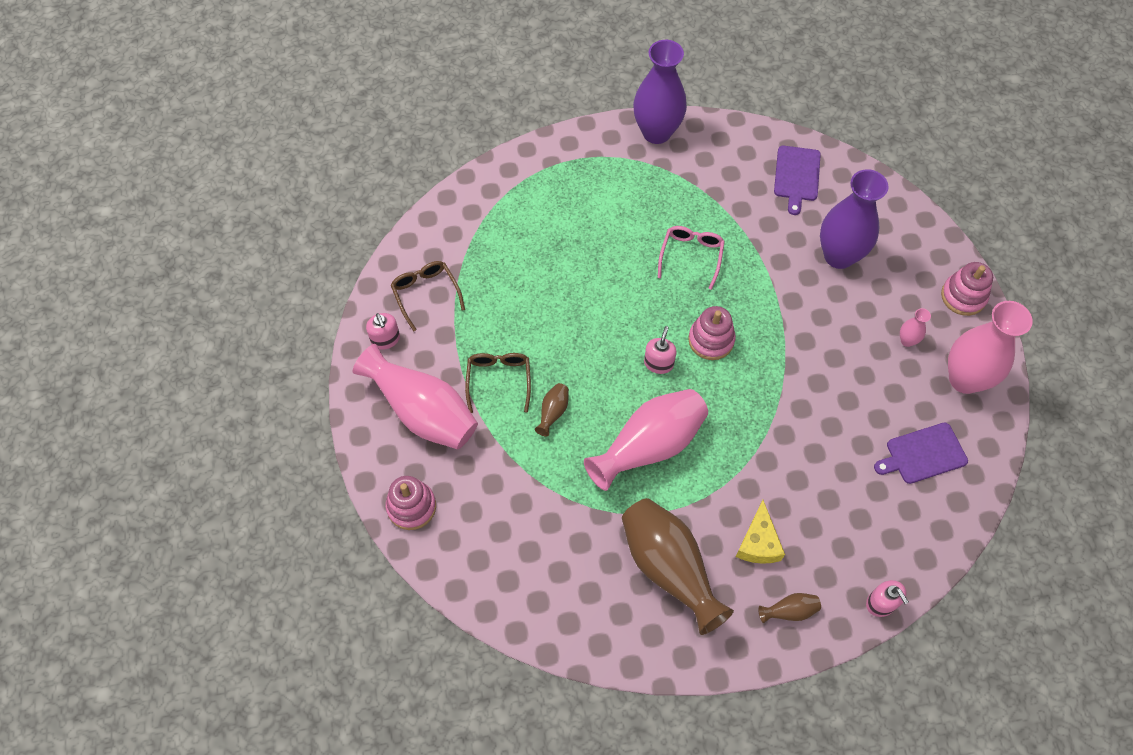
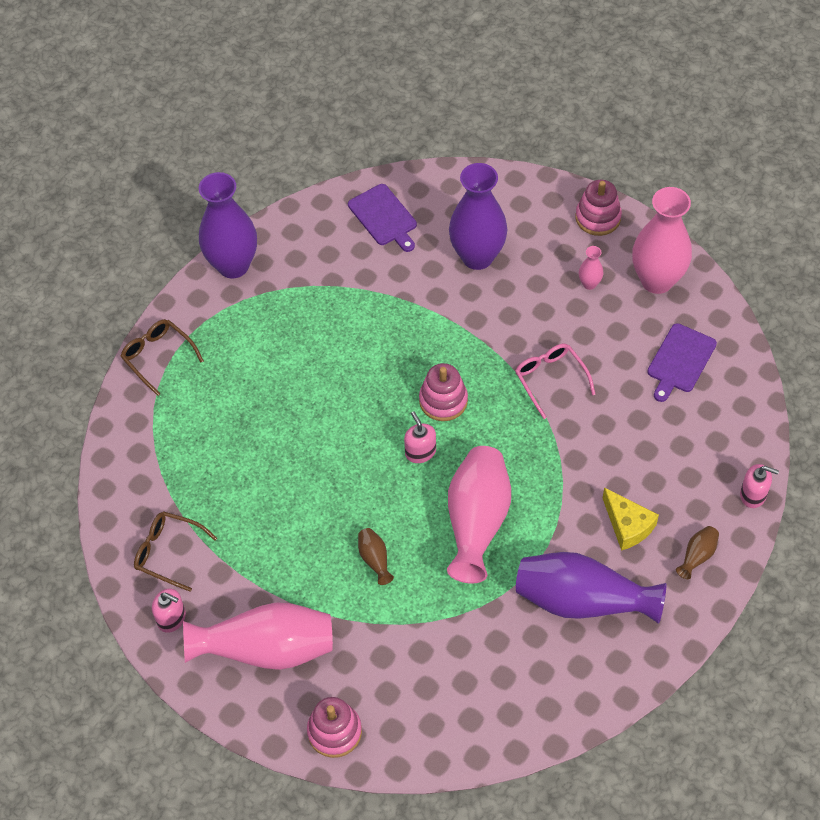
camera: 40 degrees left, 5 degrees down
(499, 380) = (304, 571): brown glasses -> brown glasses (158, 357)
(668, 568) = (582, 601): brown vase -> purple vase
(691, 256) = (362, 346): pink glasses -> pink glasses (550, 380)

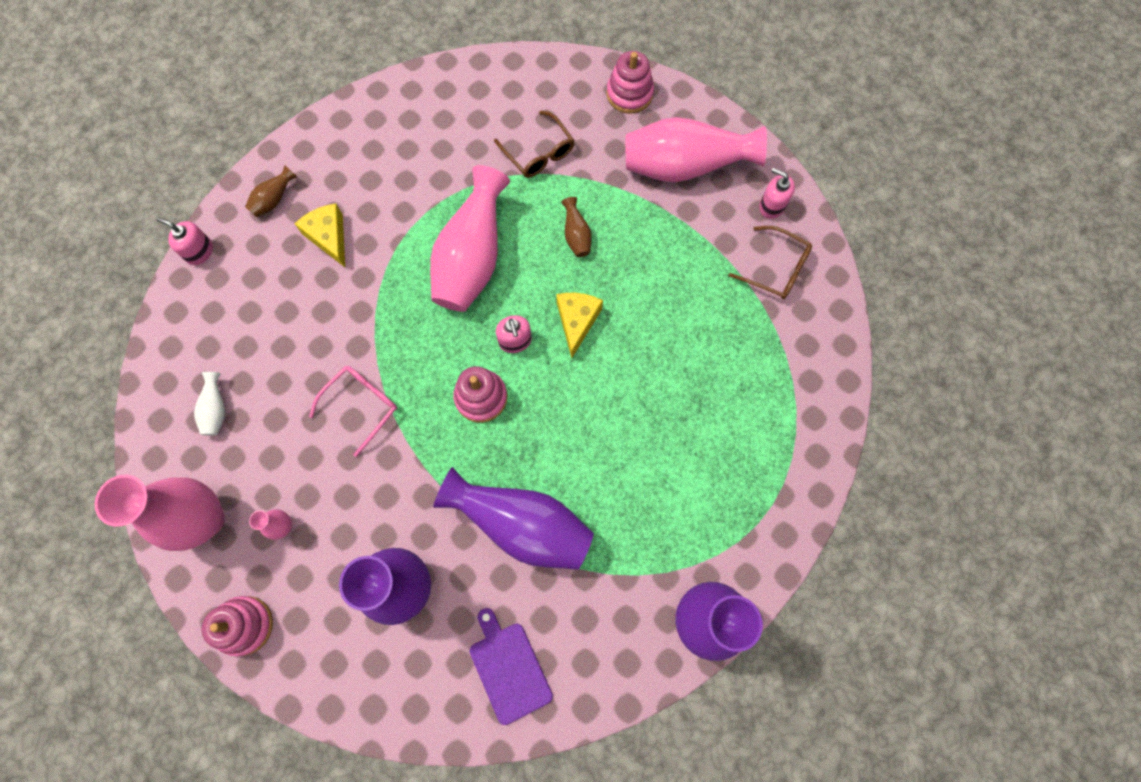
camera: 175 degrees left, 15 degrees up
(158, 357) = (792, 498): brown glasses -> brown glasses (538, 152)
(363, 477) = (577, 321): none -> yellow cheese
(550, 380) = (361, 406): pink glasses -> pink glasses turned 120 degrees counterclockwise
(582, 601) = (392, 173): purple vase -> purple vase (522, 525)
(680, 360) = (216, 410): purple cutting board -> white vase

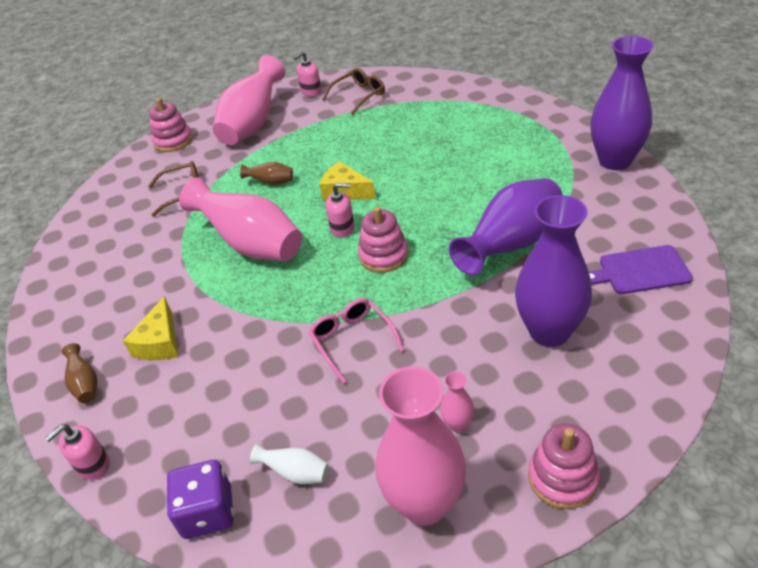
camera: 65 degrees left, 30 degrees down
(172, 358) = (208, 512): none -> purple dice
(329, 237) = (160, 343): yellow cheese -> yellow cheese turned 75 degrees counterclockwise

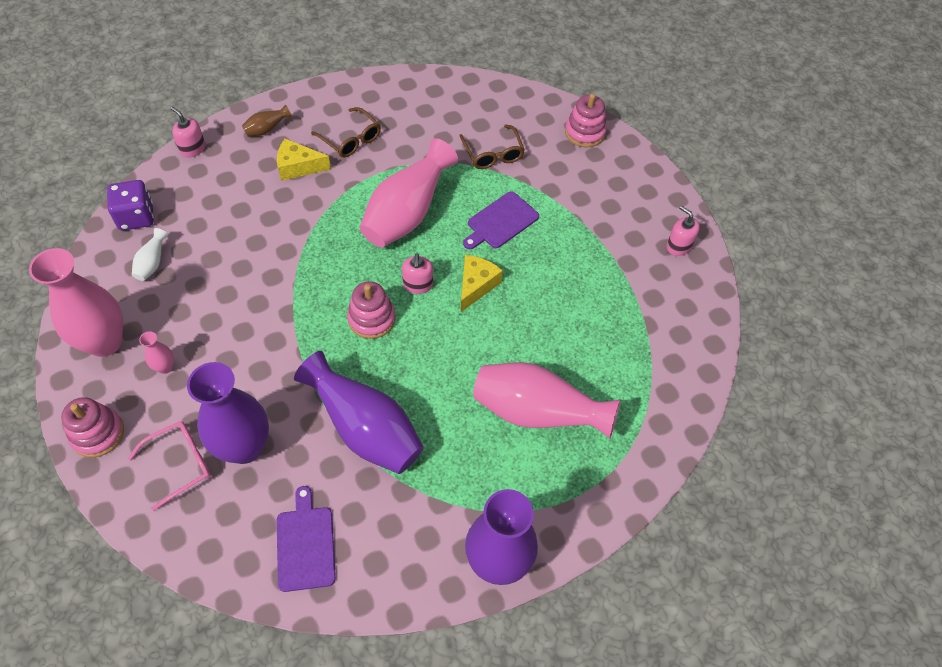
camera: 80 degrees right, 15 degrees up
(253, 124) = (611, 197): pink vase -> pink vase (536, 413)
(271, 182) = (501, 221): brown vase -> purple cutting board
(352, 341) = (269, 296): pink glasses -> pink glasses (179, 464)
(358, 96) = (665, 295): brown glasses -> brown glasses (350, 139)

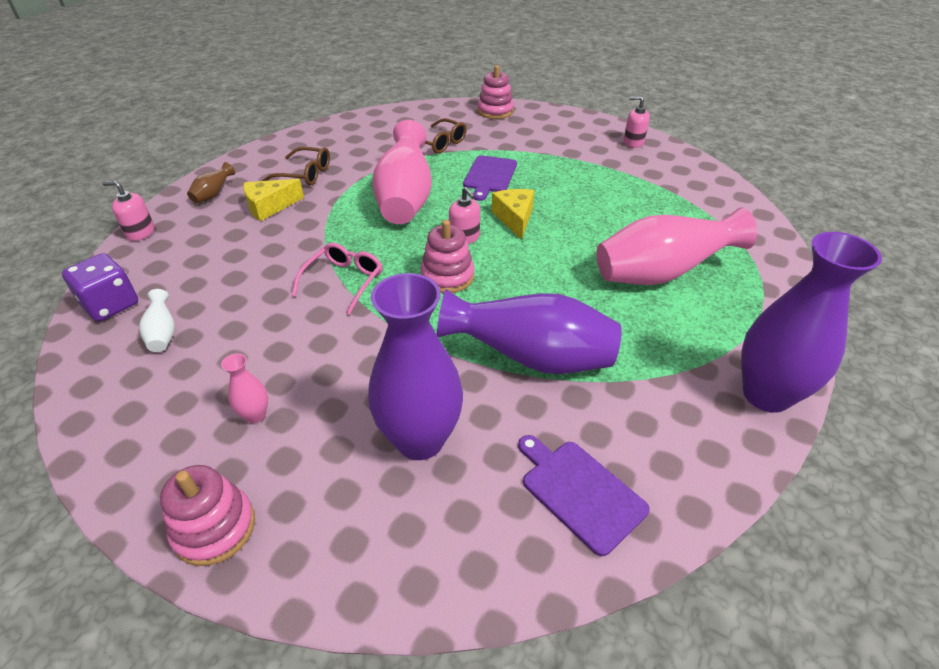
camera: 30 degrees left, 15 degrees down
(105, 342) = (153, 429): pink vase -> none
(179, 464) = (356, 499): pink glasses -> pink glasses (343, 281)

